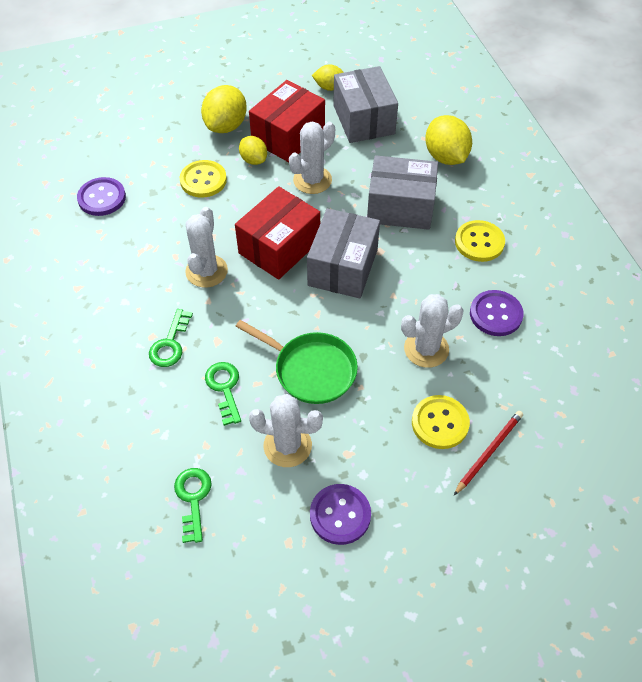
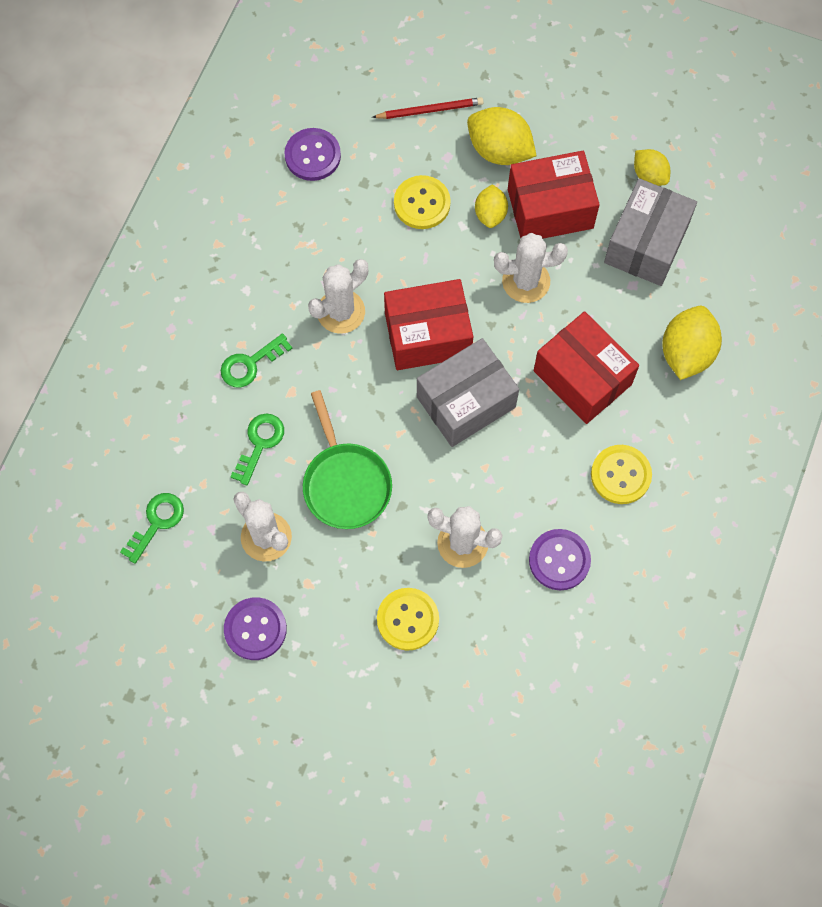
camera: 40 degrees right, 15 degrees up
(226, 126) = (499, 150): yellow lemon -> yellow lemon turned 60 degrees clockwise
(400, 207) = (582, 377): grey box -> red box
(488, 452) = (423, 678): red pencil -> red pencil (429, 110)

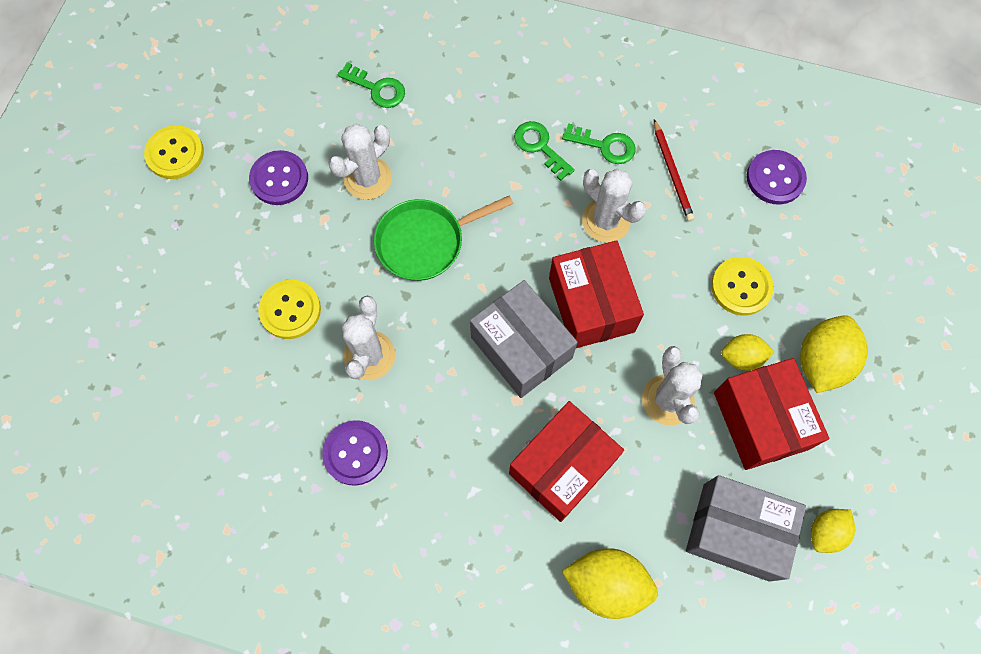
camera: 85 degrees right, 0 degrees up
(260, 443) = (460, 163): green key -> green key (605, 146)
(429, 110) = (854, 286): red pencil -> red pencil (672, 172)
(620, 475) = (453, 514): yellow button -> yellow button (175, 153)

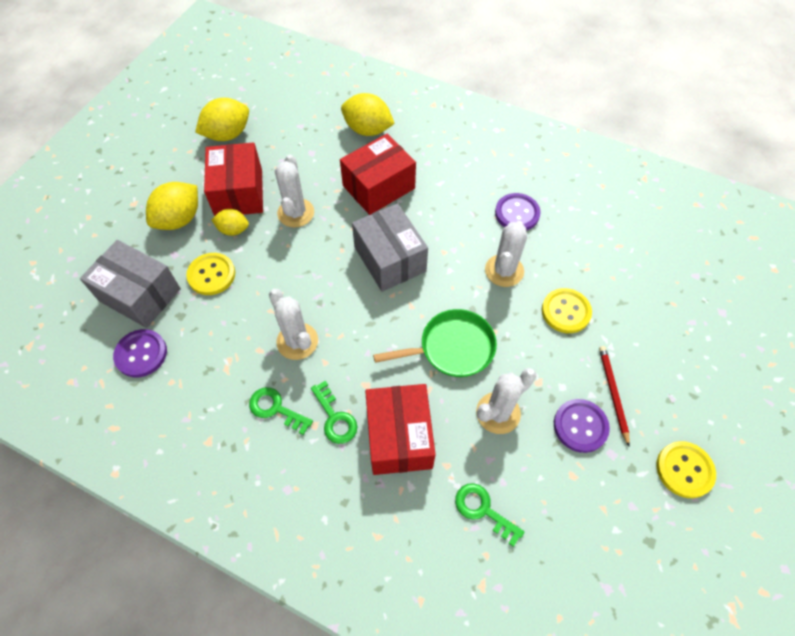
camera: 170 degrees left, 10 degrees down
(591, 304) = (329, 280): red box -> red box (399, 437)
(672, 172) = (225, 374): red pencil -> red pencil (613, 394)
(736, 531) = (281, 142): grey box -> grey box (140, 295)
(825, 532) = (227, 134): yellow lemon -> yellow lemon, size x1.66

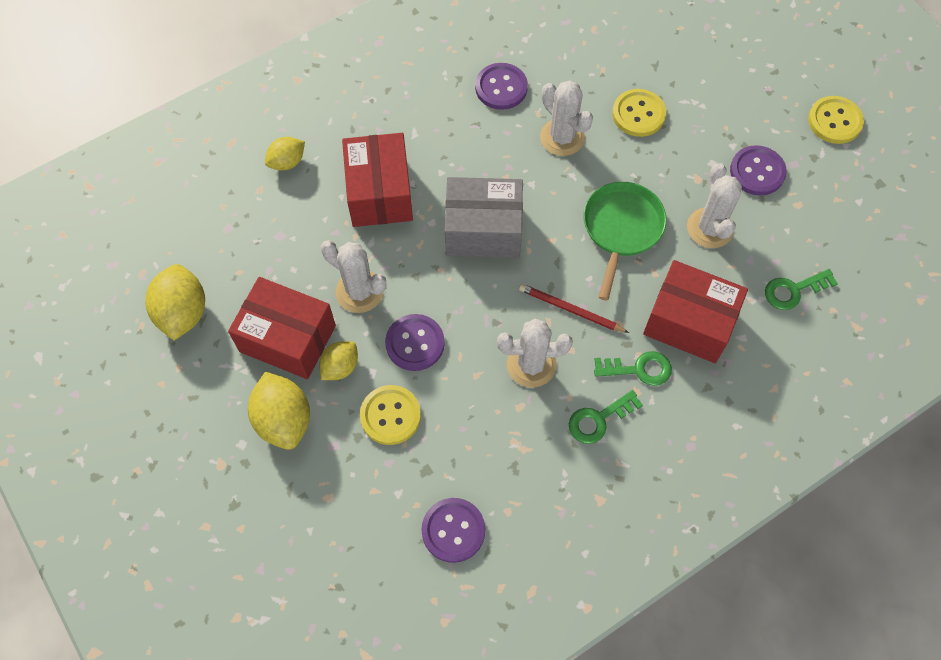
camera: 60 degrees left, 5 degrees up
(140, 295) = (369, 504): grey box -> none
(274, 262) = (415, 343): none -> purple button
(368, 130) = (287, 162): yellow lemon -> yellow lemon, size x0.60
(613, 394) = (740, 129): red pencil -> red pencil (571, 310)

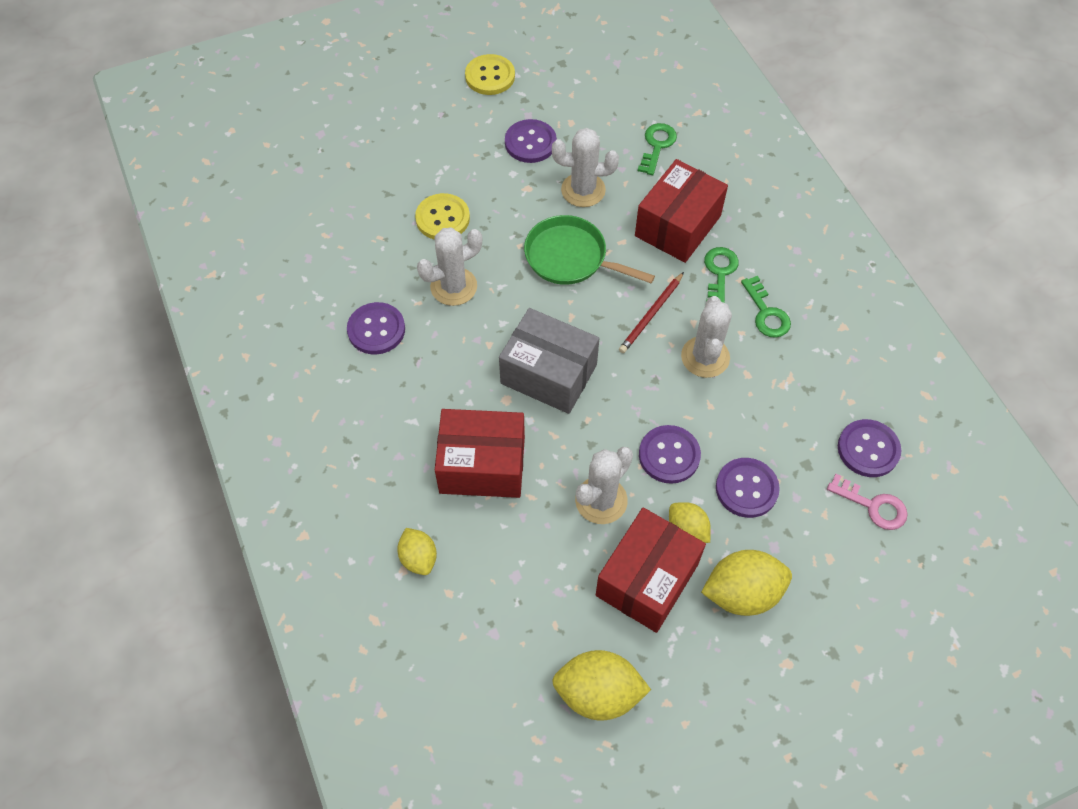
camera: 80 degrees left, 5 degrees down
(389, 537) = (873, 506): none -> pink key
(390, 415) = (746, 488): yellow button -> purple button
(483, 230) = (549, 374): grey box -> grey box turned 75 degrees counterclockwise
(793, 290) = (657, 145): green key -> green key turned 150 degrees counterclockwise

